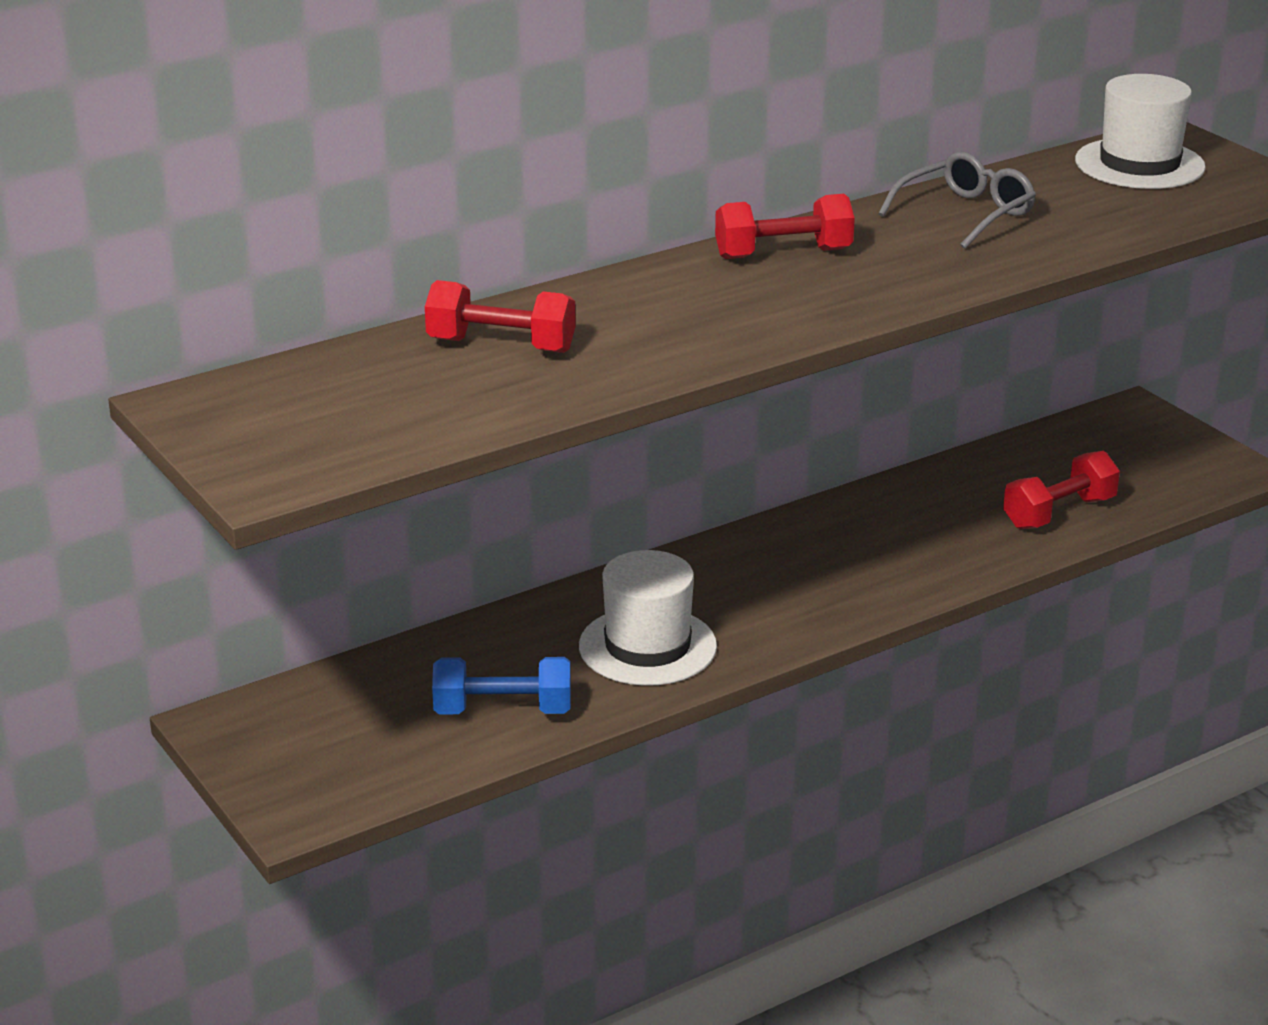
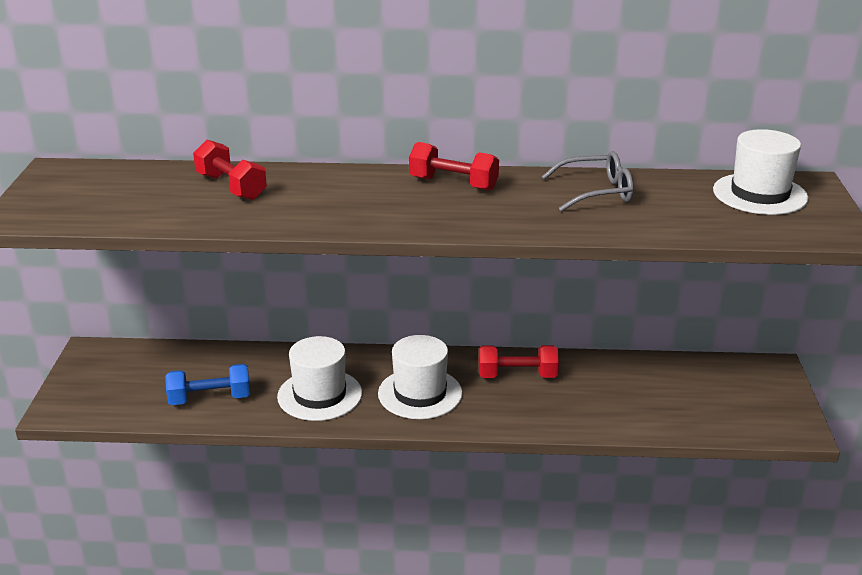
camera: 35 degrees right, 0 degrees up
(503, 710) = (210, 399): blue dumbbell -> blue dumbbell turned 45 degrees counterclockwise
(774, 594) = (420, 393): none -> white hat
(1059, 513) = (643, 412): red dumbbell -> red dumbbell (517, 376)

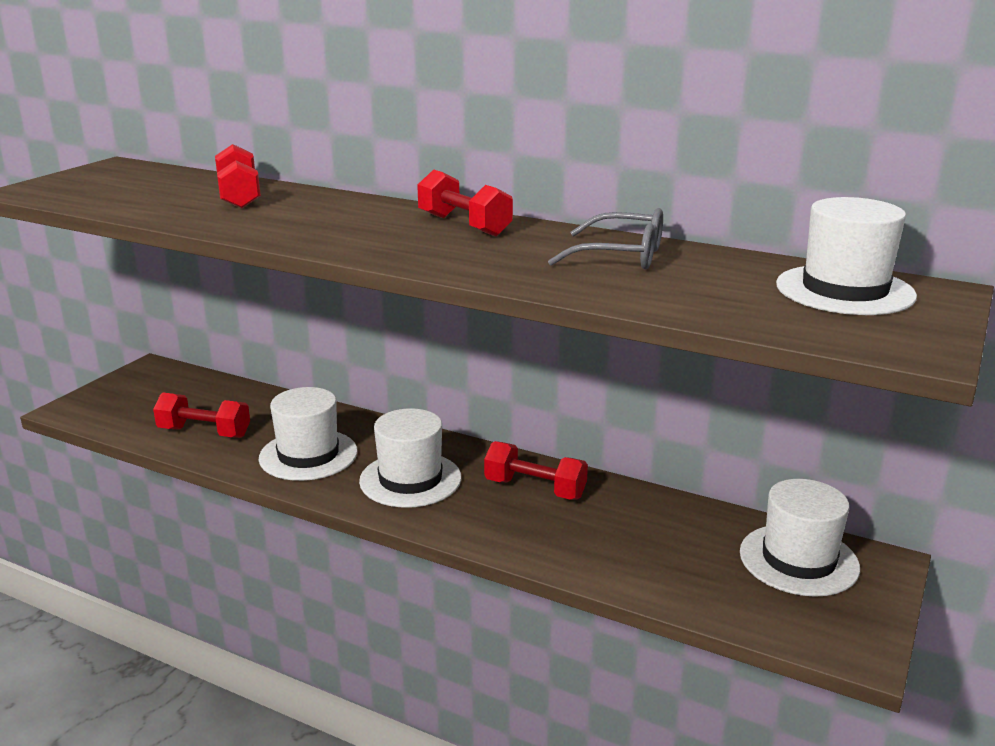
camera: 25 degrees right, 5 degrees down
(210, 399) = (204, 432): blue dumbbell -> red dumbbell
(725, 380) = (798, 560): none -> white hat

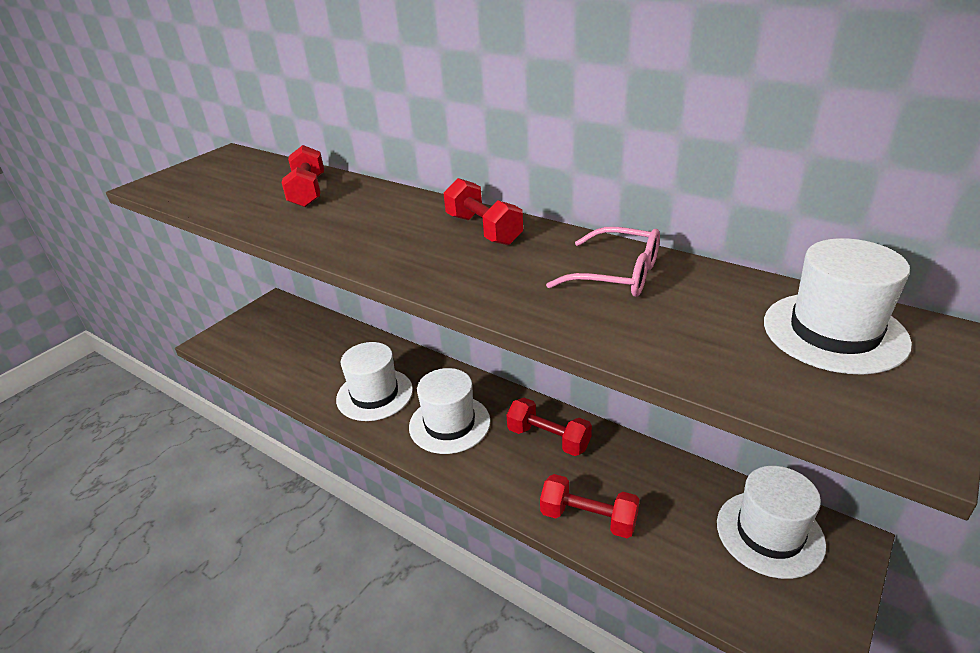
camera: 10 degrees right, 10 degrees up
(204, 432) = (301, 368): red dumbbell -> red dumbbell (588, 518)
(622, 256) = (618, 275): grey glasses -> pink glasses

